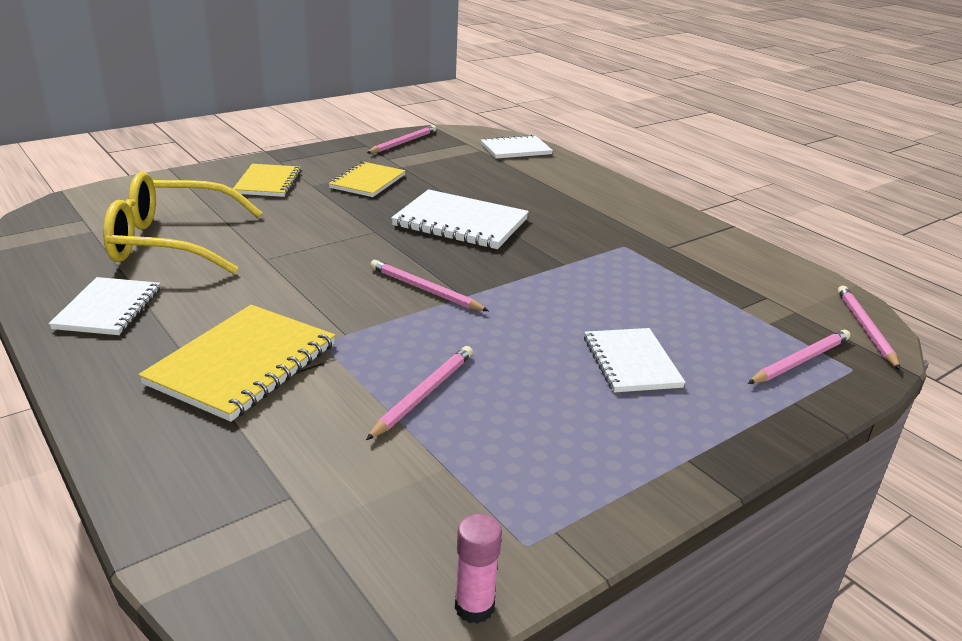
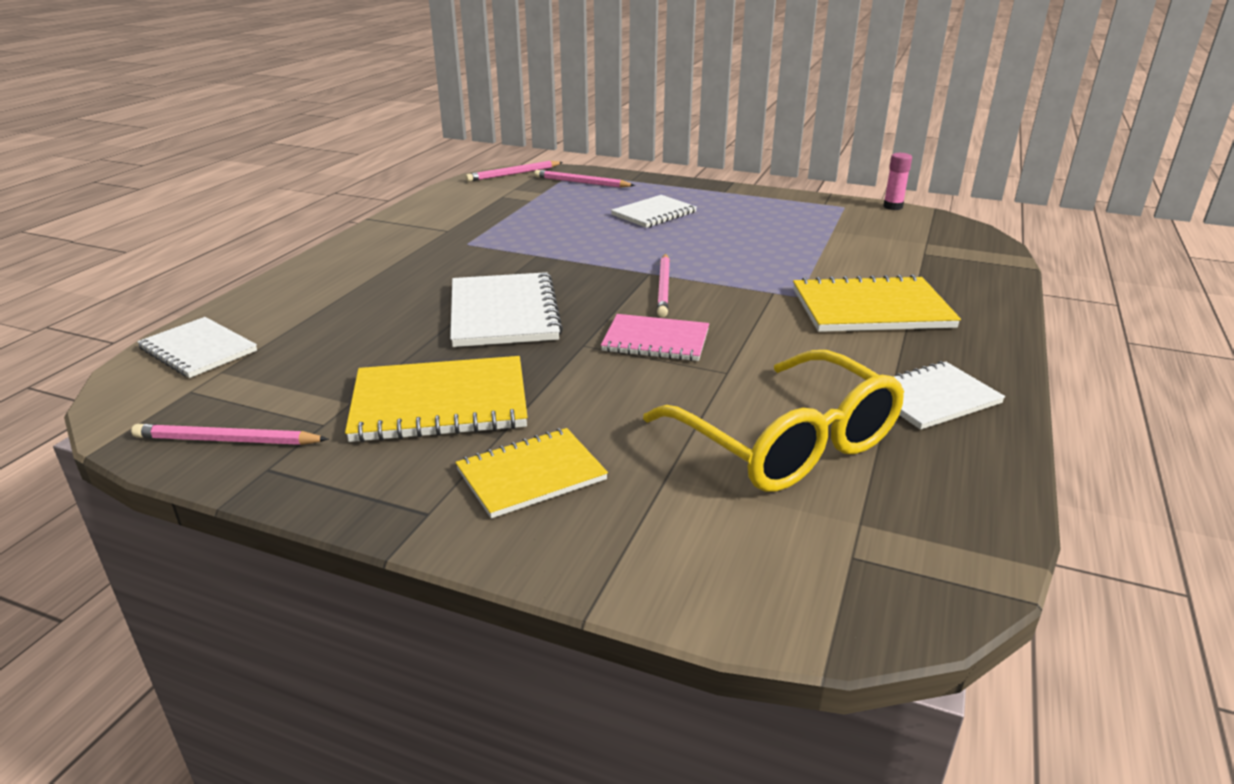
camera: 120 degrees left, 0 degrees up
(343, 253) = (656, 340): none -> pink notebook
(367, 181) = (440, 403): yellow notebook -> yellow notebook, size x1.52
(423, 394) = (788, 251): pink pencil -> none

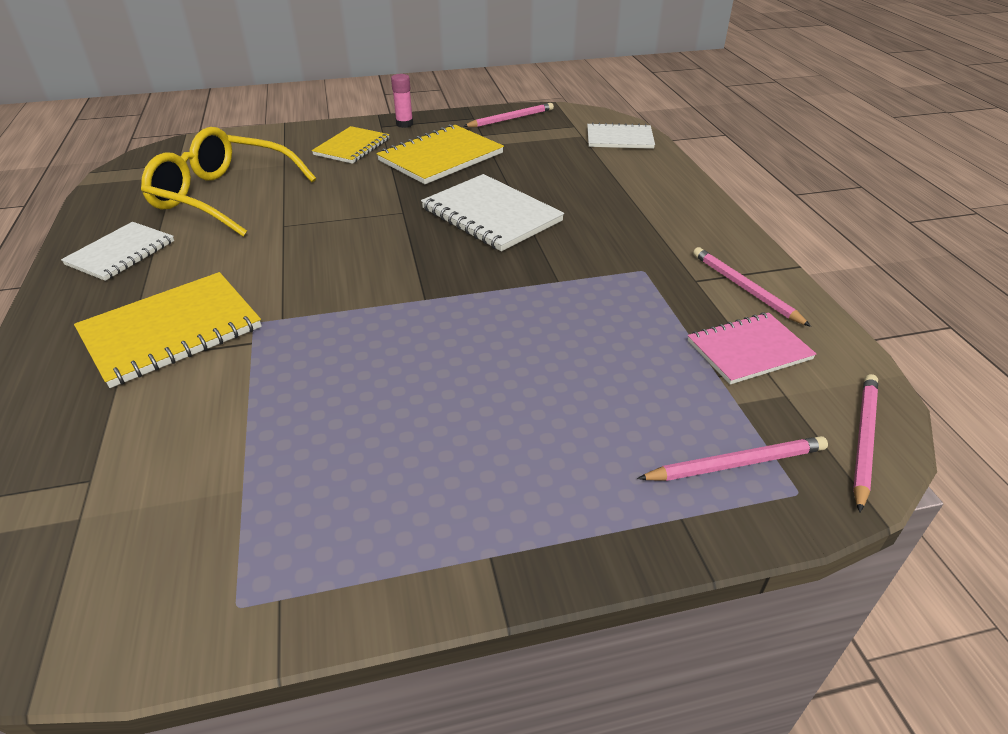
camera: 145 degrees right, 10 degrees up
(654, 213) = (530, 416): white notebook -> none
(656, 340) = (353, 231): pink notebook -> pink notebook (749, 350)
(663, 287) = (393, 284): pink pencil -> pink pencil (745, 288)
(893, 207) = (129, 660): pink glue stick -> pink glue stick (404, 124)

